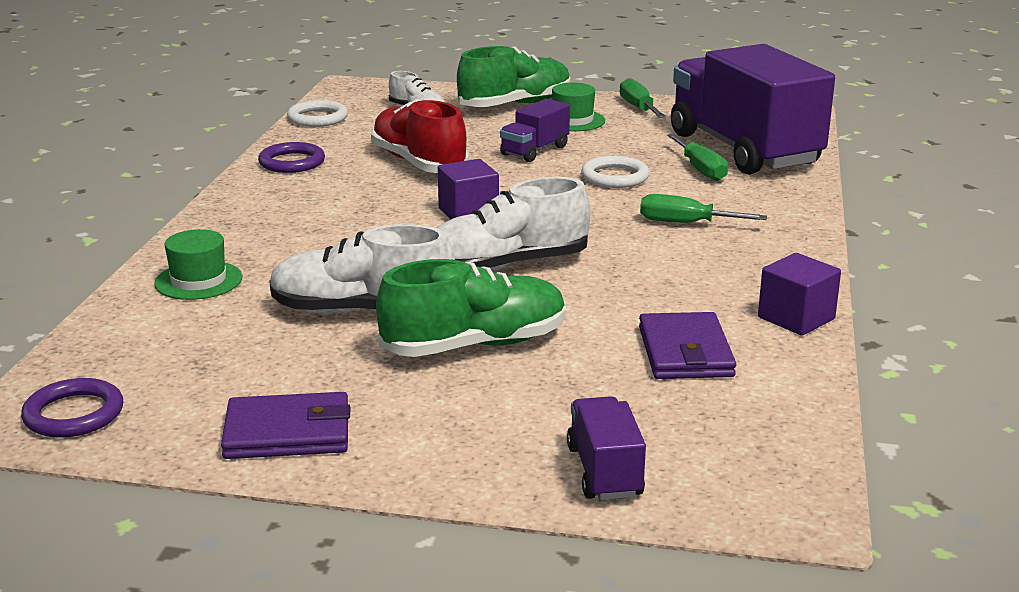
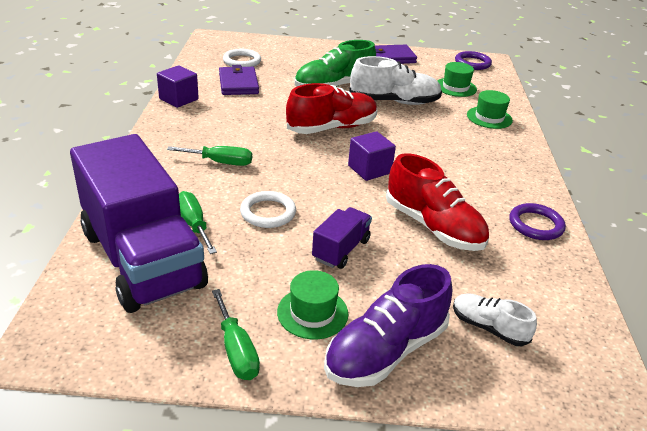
camera: 170 degrees right, 10 degrees up
(197, 343) = (455, 87): none -> green hat
(317, 118) = (580, 305): white ring -> white ring (242, 61)
(506, 266) = (332, 128): white shoe -> red shoe
(515, 105) = (385, 351): green shoe -> purple shoe
(604, 471) = (275, 47): purple truck -> none

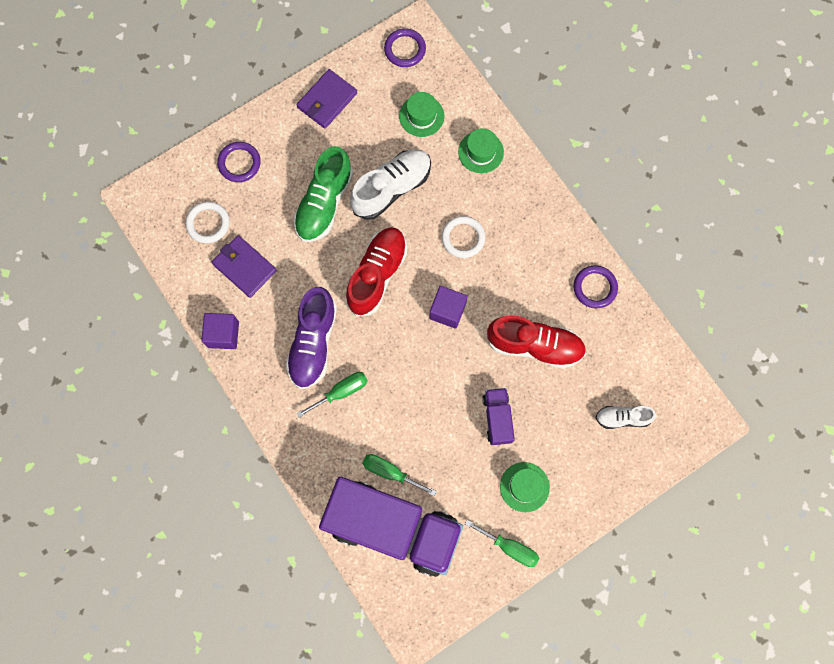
camera: 35 degrees left, 40 degrees up
(268, 212) = (423, 420): white ring -> white ring (463, 238)
(297, 53) = (239, 163): none -> purple ring
(385, 351) = (582, 482): purple shoe -> purple shoe (313, 343)

